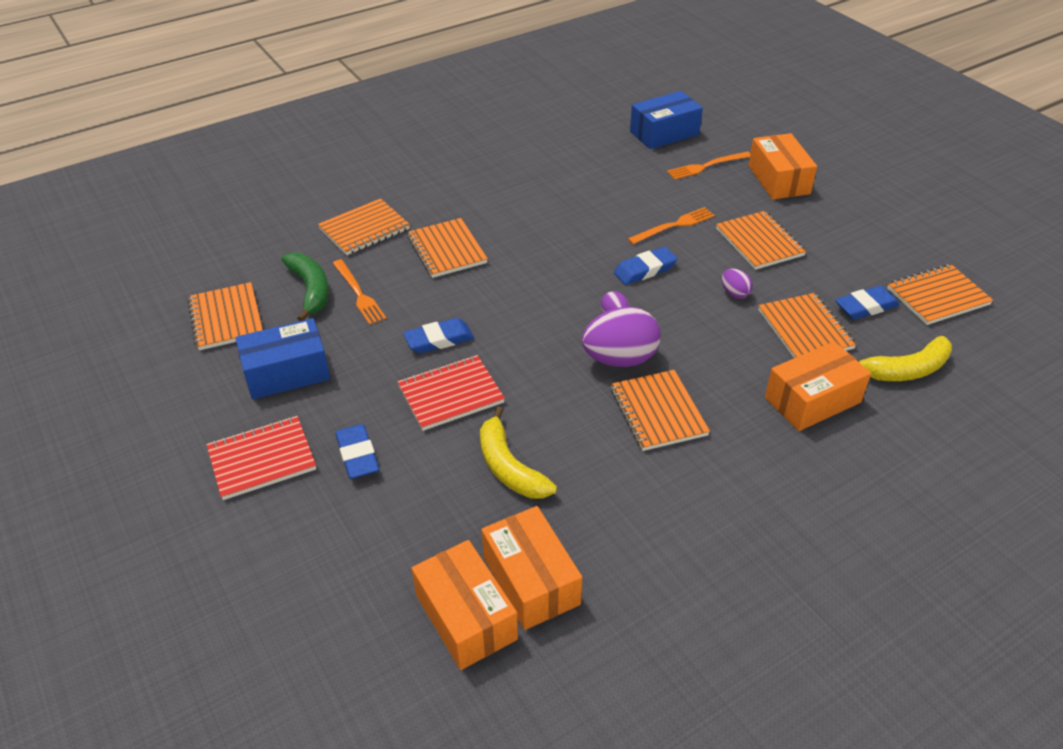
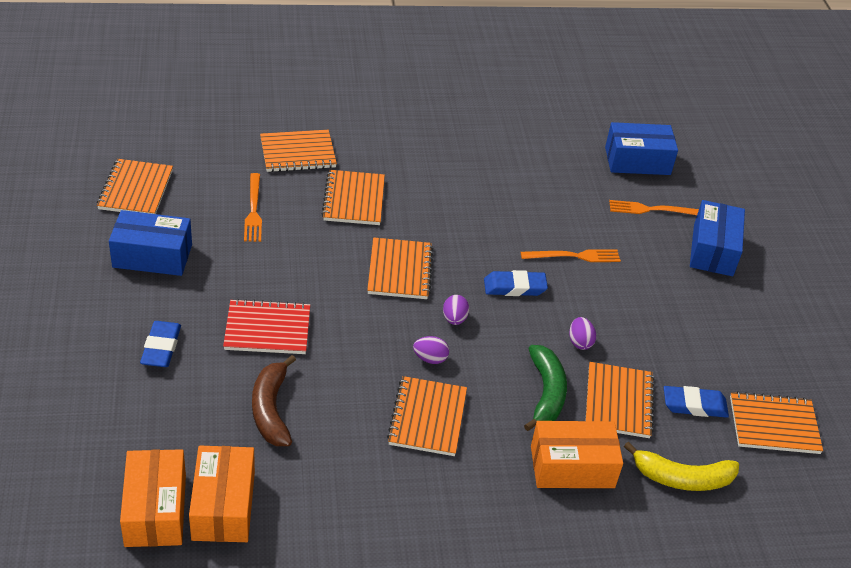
camera: 20 degrees right, 0 degrees up
(262, 459) = (88, 319): red notebook -> none
(311, 290) = (217, 191): green banana -> green banana (546, 393)
(439, 340) = (291, 278): blue eraser -> none
(509, 467) = (271, 409): yellow banana -> brown banana
(620, 359) = (430, 359): purple egg -> purple egg, size x0.48
(759, 242) = (643, 304): orange notebook -> orange notebook (400, 270)
(779, 180) = (713, 250): orange box -> blue box

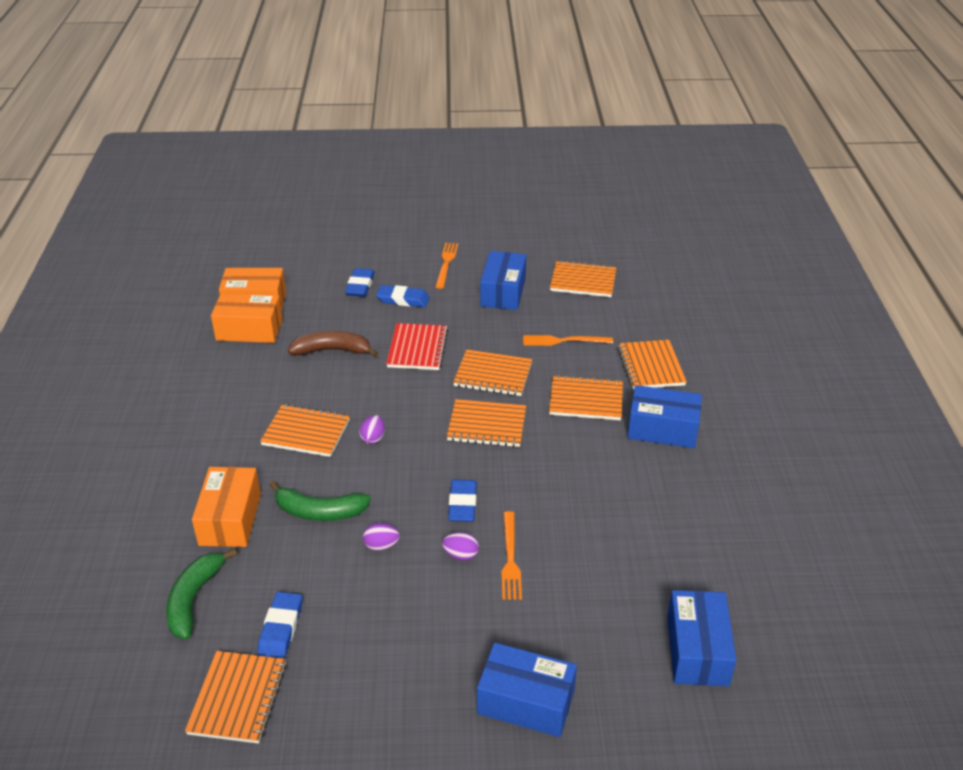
camera: 100 degrees right, 5 degrees down
(123, 394) = (360, 286): none -> blue eraser
(392, 154) = (662, 429): none -> blue box
(454, 319) = (421, 457): purple egg -> purple egg (461, 555)
(618, 402) = (298, 565): orange notebook -> orange notebook (493, 375)
(653, 210) = (599, 650): orange fork -> orange fork (446, 264)
(682, 478) = (194, 599): yellow banana -> green banana

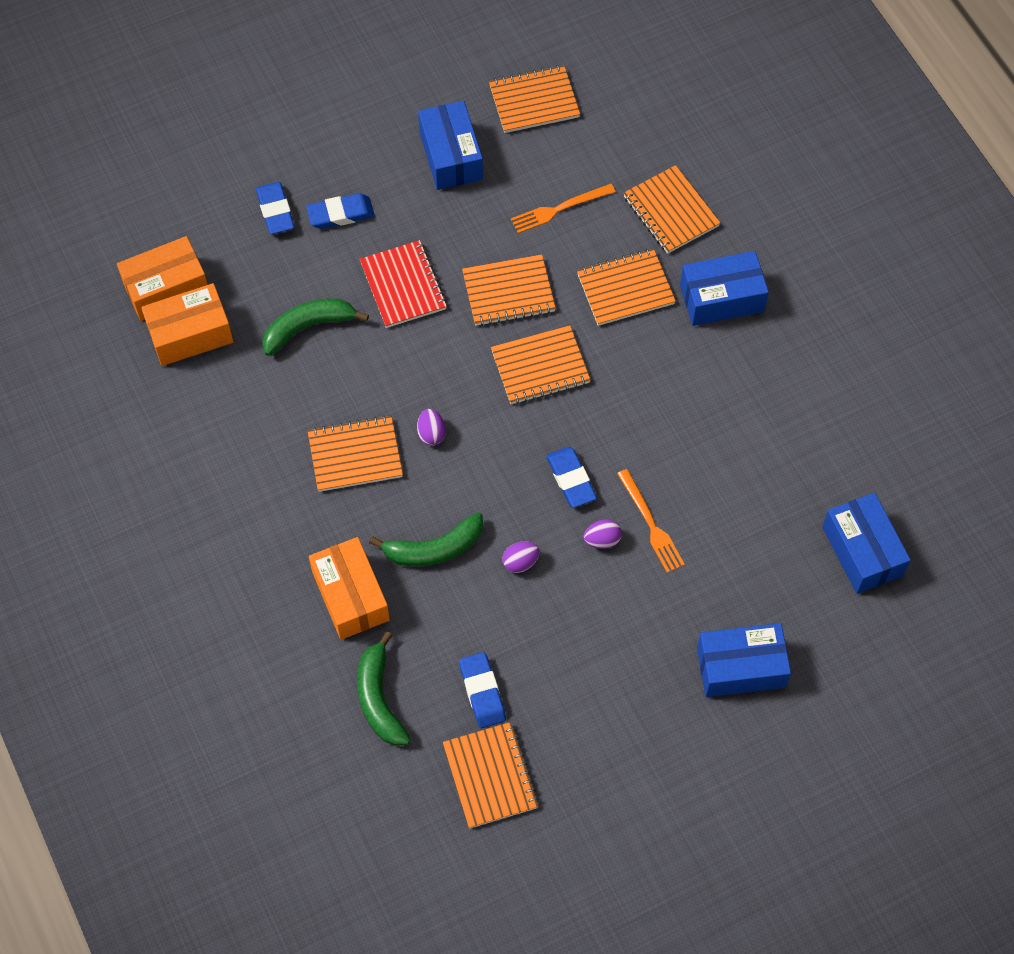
camera: 25 degrees left, 25 degrees up
(332, 350) = (308, 327): brown banana -> green banana
(446, 264) = (357, 133): orange fork -> none

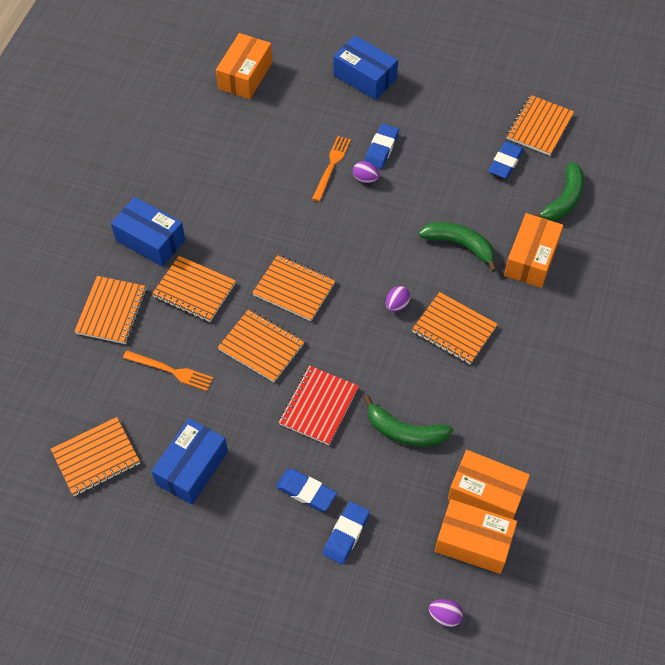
camera: 135 degrees left, 5 degrees down
(520, 562) = (420, 202): purple egg -> purple egg (445, 616)
(534, 101) = (96, 458): orange notebook -> orange notebook turned 60 degrees counterclockwise
(571, 479) = (347, 219): blue eraser -> blue eraser (381, 149)
(862, 551) = (245, 75): blue box -> orange box

